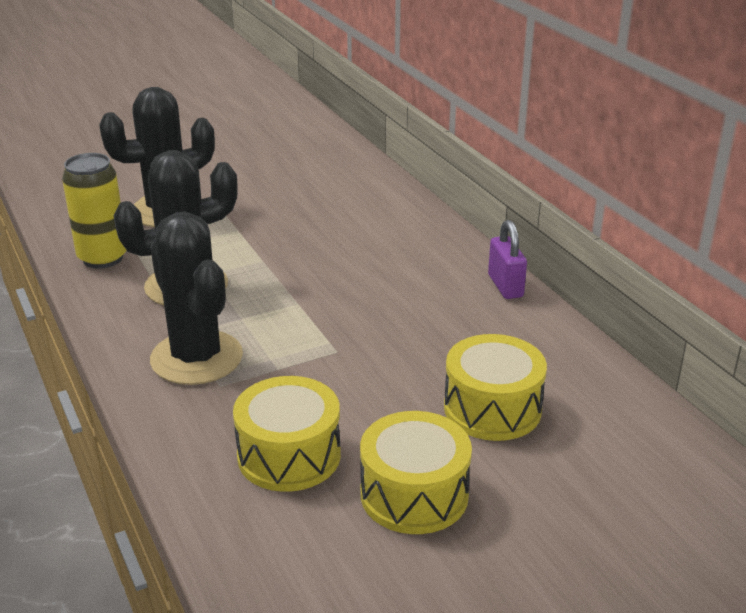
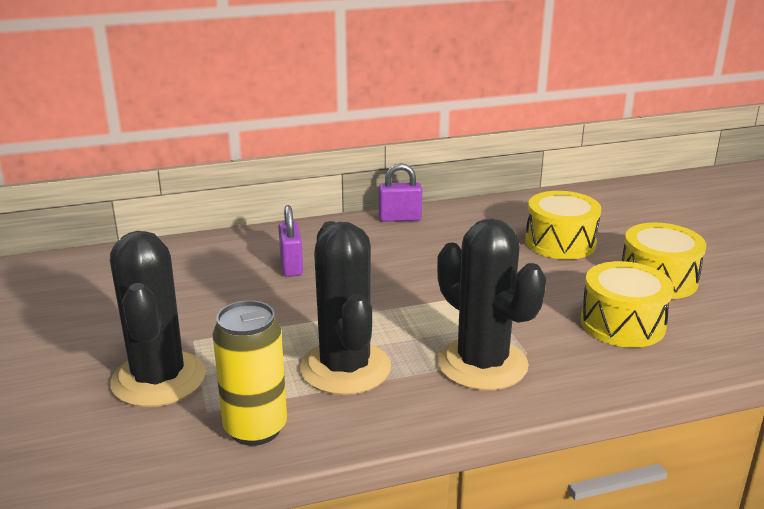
camera: 80 degrees left, 5 degrees down
(196, 358) = (482, 364): black cactus -> black cactus turned 75 degrees clockwise
(364, 237) = (291, 266): none -> purple padlock

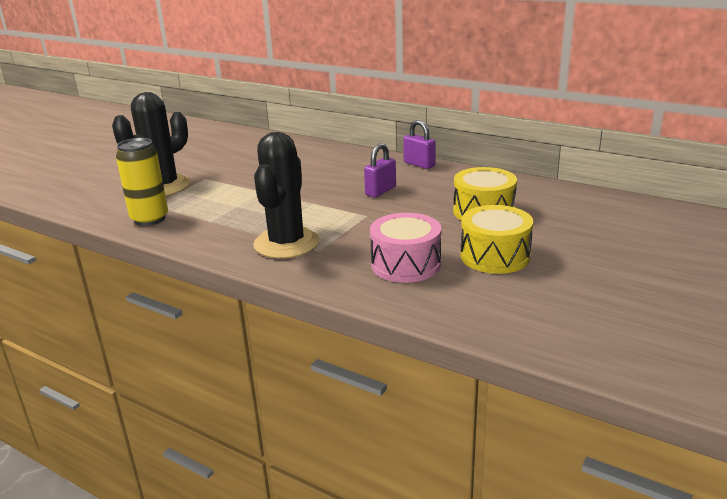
camera: 50 degrees right, 0 degrees up
(291, 266) = (311, 166): purple padlock -> purple padlock (380, 191)
(345, 368) = (230, 215): black cactus -> none
(622, 324) = (405, 264): yellow drum -> pink drum

